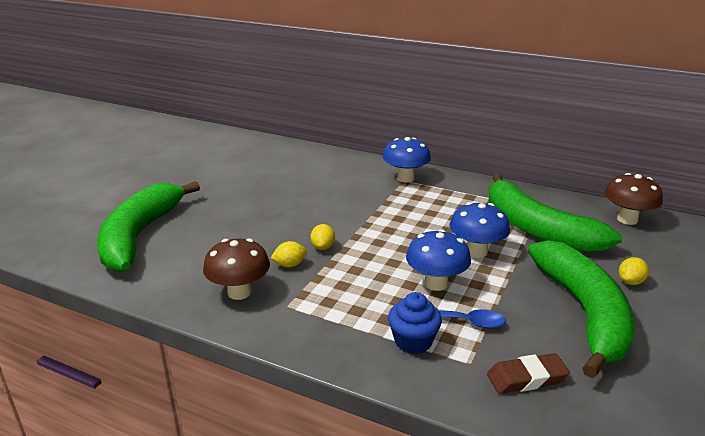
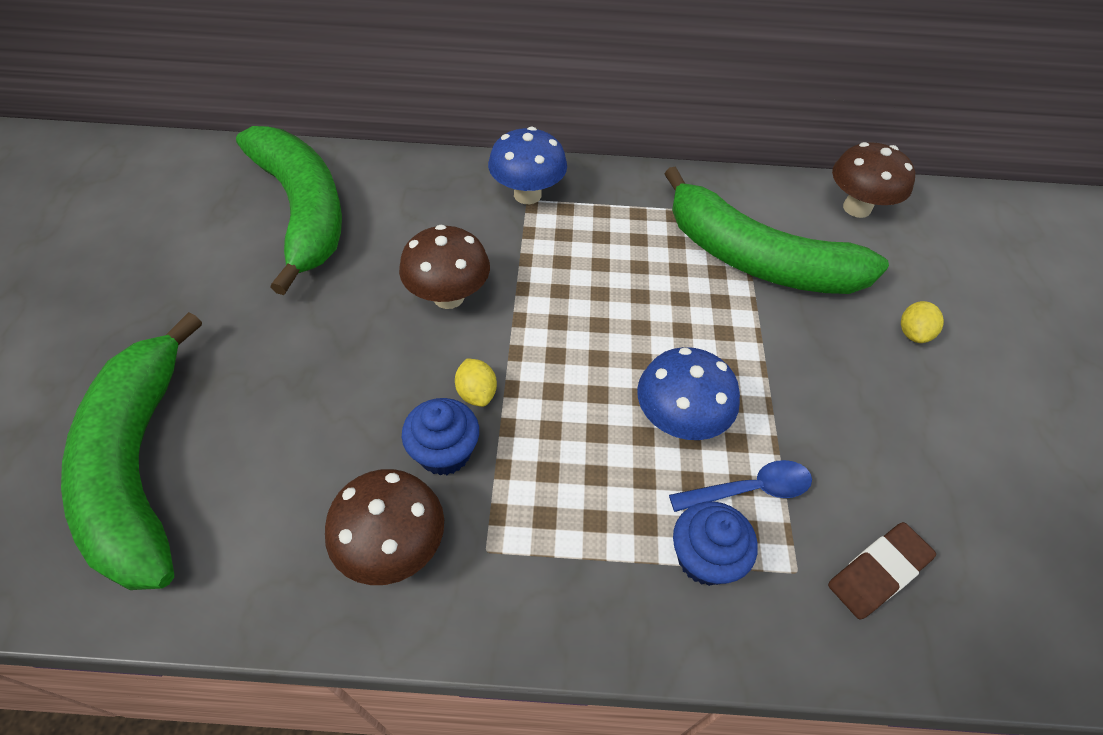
camera: 25 degrees left, 25 degrees up
(290, 265) = (444, 452): yellow lemon -> blue cupcake
(332, 208) = (448, 296): none -> brown mushroom
(476, 252) = (701, 333): blue mushroom -> none
(583, 313) = (887, 415): green banana -> green banana (302, 211)

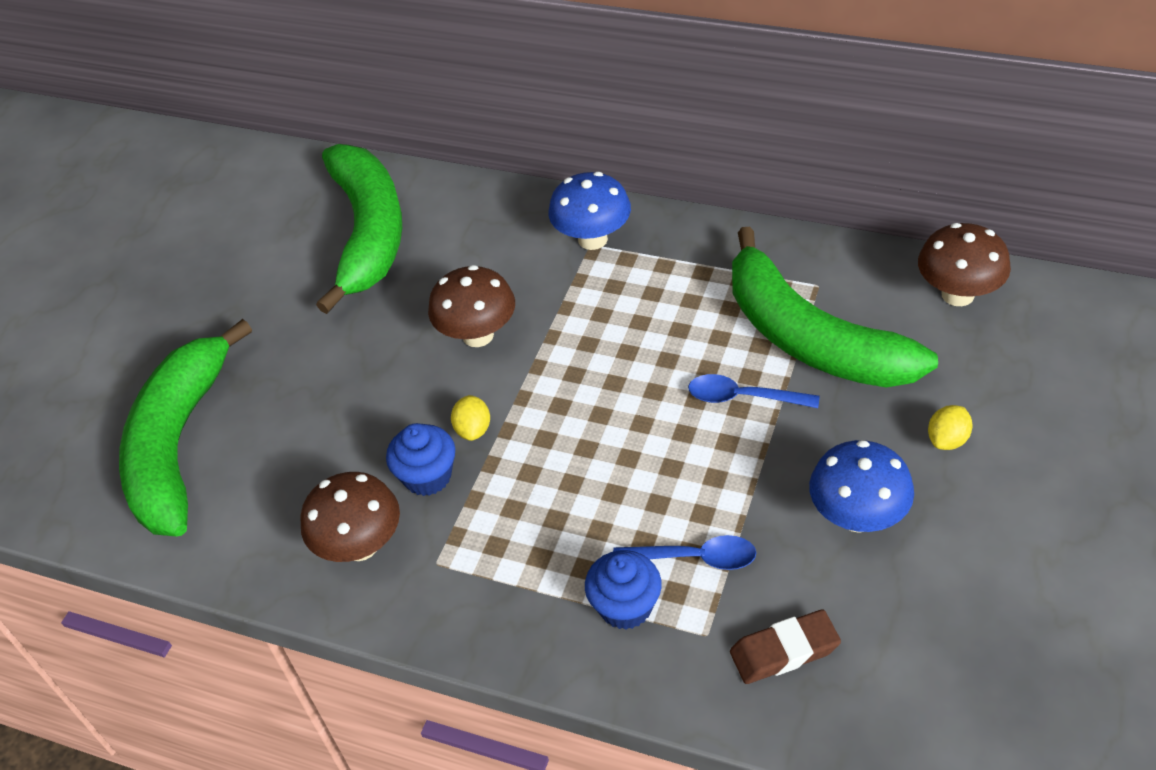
camera: 25 degrees right, 5 degrees down
(679, 421) = (654, 485): blue mushroom -> blue mushroom (857, 517)
(724, 321) = (743, 397): none -> blue spoon

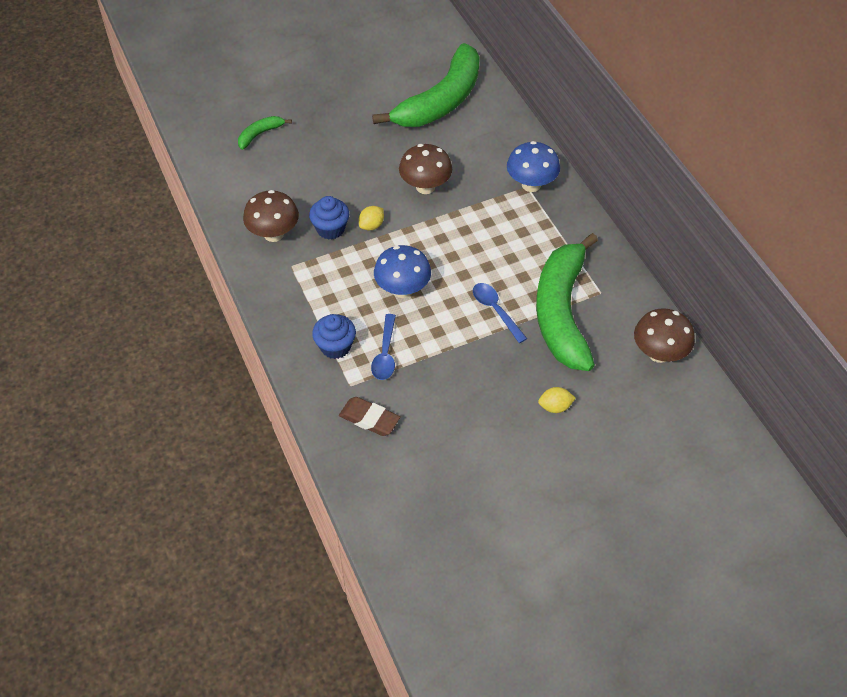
camera: 40 degrees right, 5 degrees up
(179, 444) = (260, 134): green banana -> green banana, size x0.42
(694, 558) = (385, 354): blue spoon -> blue spoon turned 45 degrees clockwise
(857, 517) = (470, 400): blue mushroom -> blue mushroom (402, 289)

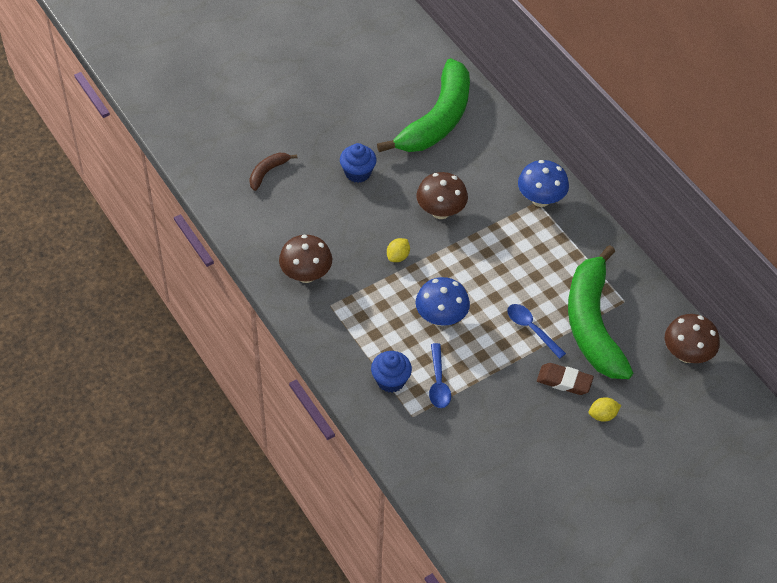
camera: 10 degrees left, 0 degrees up
(260, 134) = (267, 172): green banana -> brown banana
(330, 229) = (359, 264): blue cupcake -> blue cupcake (357, 173)
(369, 419) = (437, 446): brown eraser -> brown eraser (564, 381)

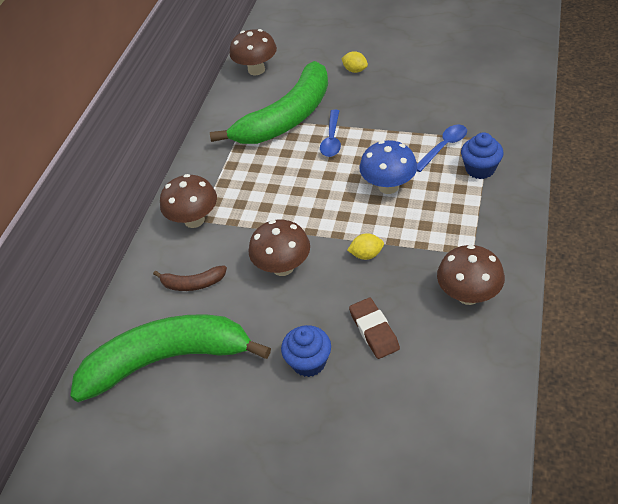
camera: 125 degrees left, 5 degrees down
(267, 172) = (400, 438): brown banana -> brown banana (193, 283)
(540, 199) = (194, 220): blue mushroom -> brown mushroom
(564, 381) = (353, 99): brown eraser -> brown eraser (374, 331)

